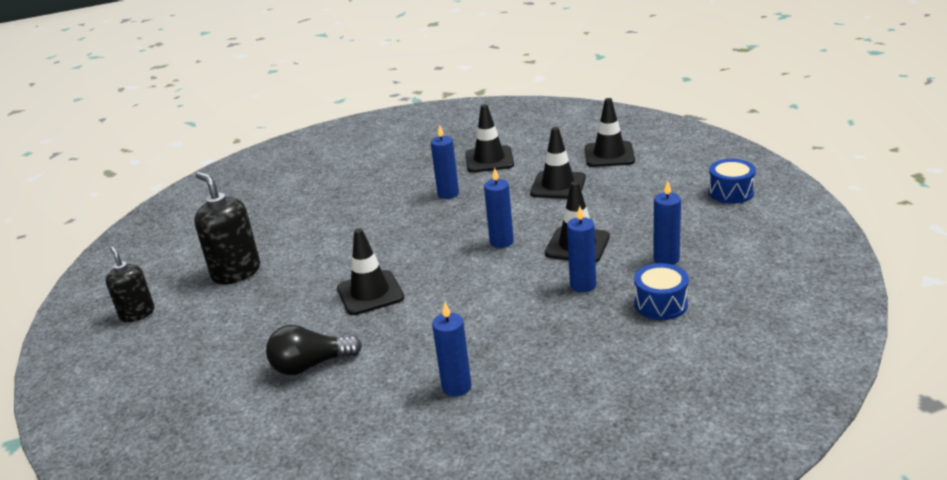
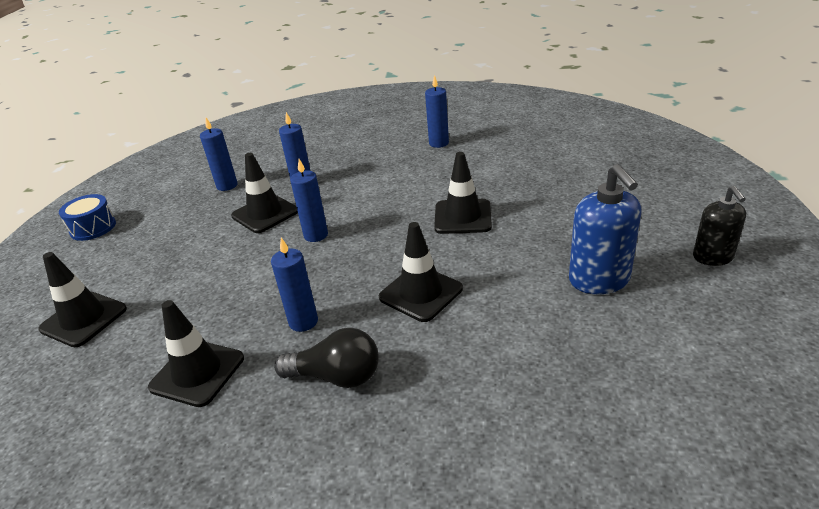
camera: 155 degrees left, 5 degrees up
(236, 272) = (599, 280): black soap dispenser -> blue soap dispenser
(311, 365) = (531, 173): black light bulb -> black light bulb (336, 376)
(558, 186) = (191, 289): black traffic cone -> black traffic cone (420, 293)
(660, 304) = (274, 159): blue drum -> none

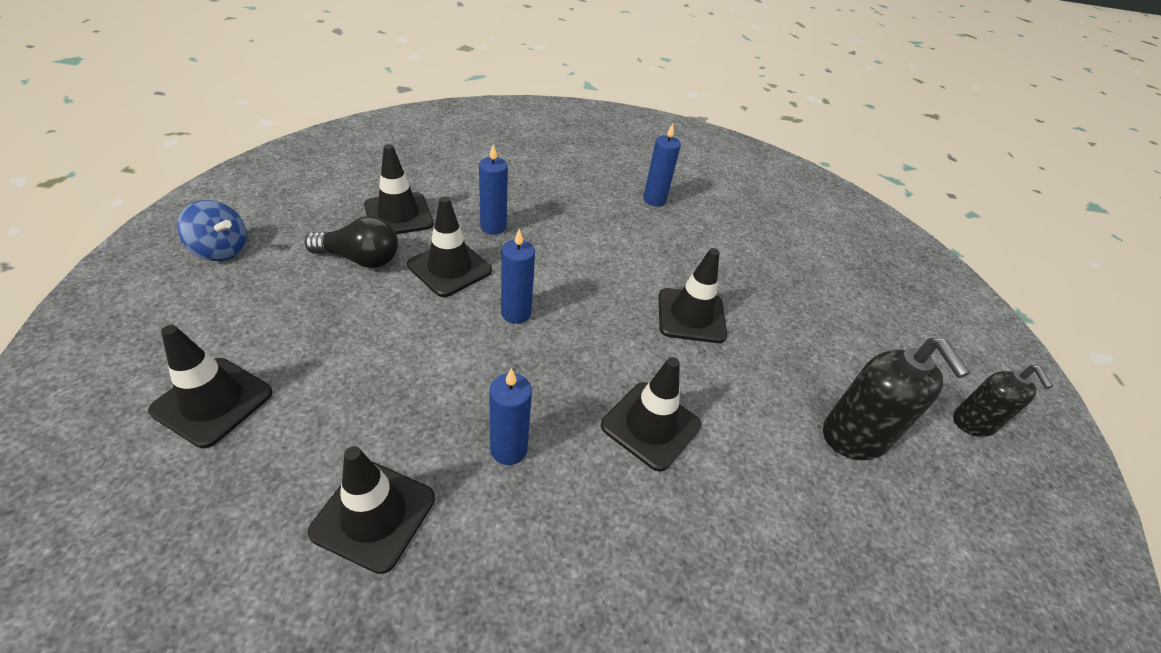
camera: 10 degrees left, 10 degrees up
(93, 228) = (221, 250): blue drum -> blue spinning top
(227, 186) = (398, 215): blue candle -> black traffic cone
(336, 376) = (556, 545): black light bulb -> black light bulb (360, 259)
(599, 280) = (854, 437): blue soap dispenser -> black soap dispenser

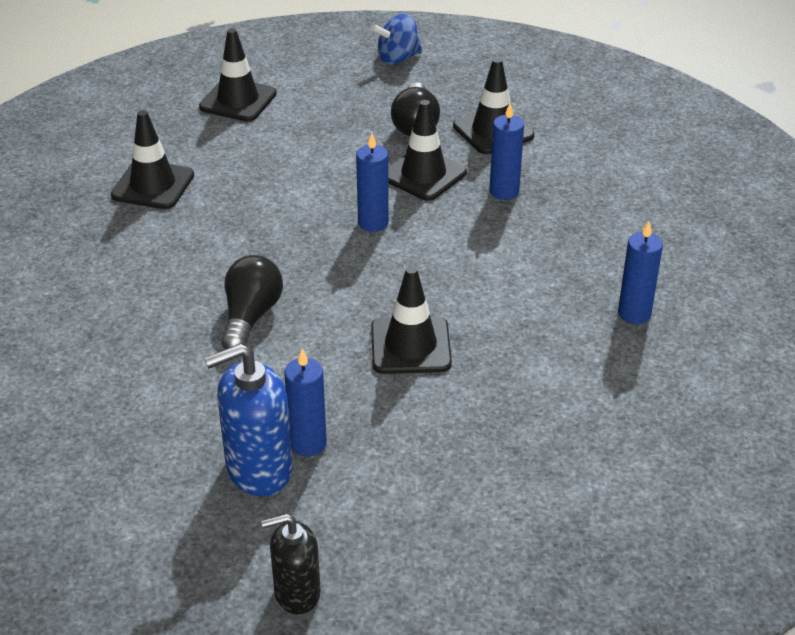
camera: 90 degrees right, 5 degrees down
(221, 250) = (397, 58): blue spinning top -> blue spinning top turned 45 degrees clockwise
(508, 449) = (214, 237): blue candle -> blue candle (308, 443)
(650, 425) = (250, 317): black traffic cone -> black light bulb
(854, 437) = (258, 469): black soap dispenser -> blue soap dispenser

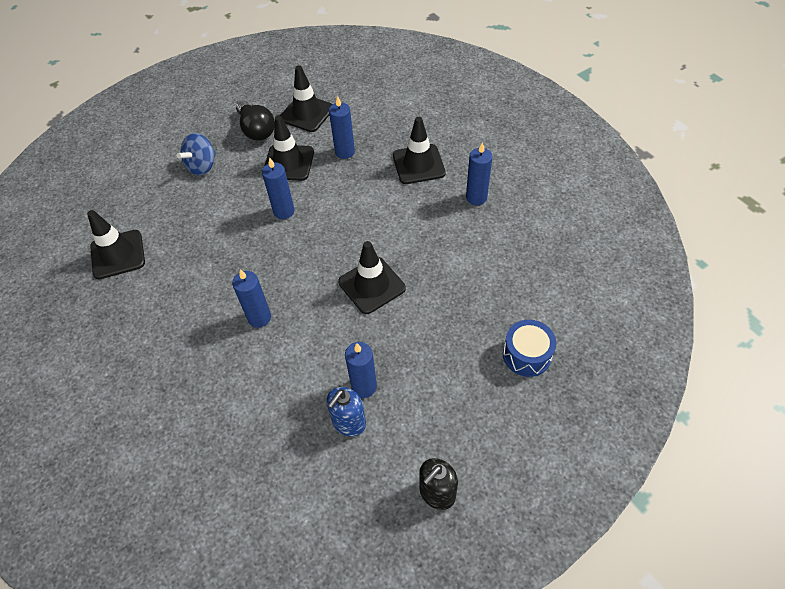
camera: 30 degrees left, 15 degrees up
(238, 100) = (127, 164): black traffic cone -> black traffic cone (418, 164)
(250, 317) = (259, 317): black light bulb -> blue candle
(258, 469) = (348, 422): blue soap dispenser -> blue soap dispenser, size x0.65
(397, 58) = (209, 87): blue spinning top -> blue spinning top (202, 166)
(541, 514) = (526, 355): none -> blue drum

